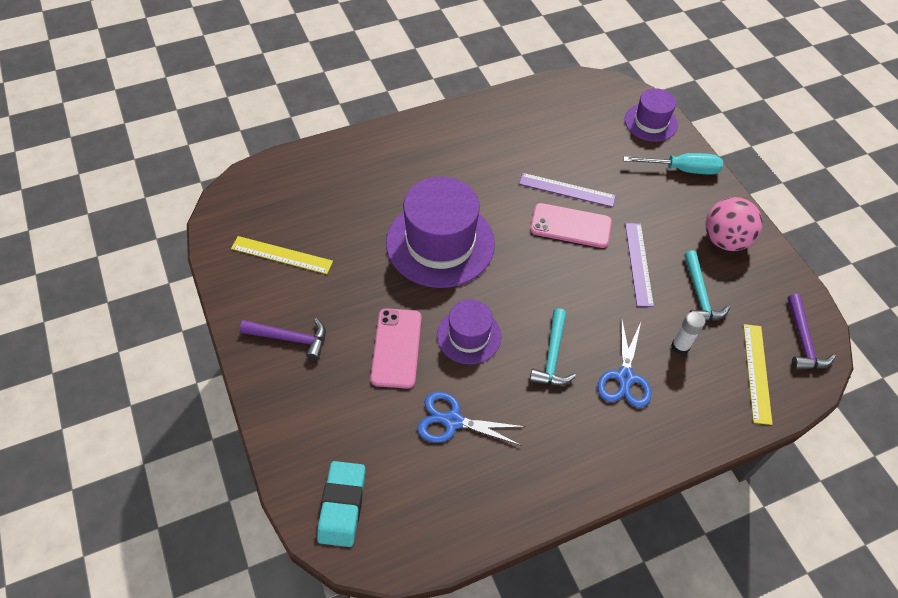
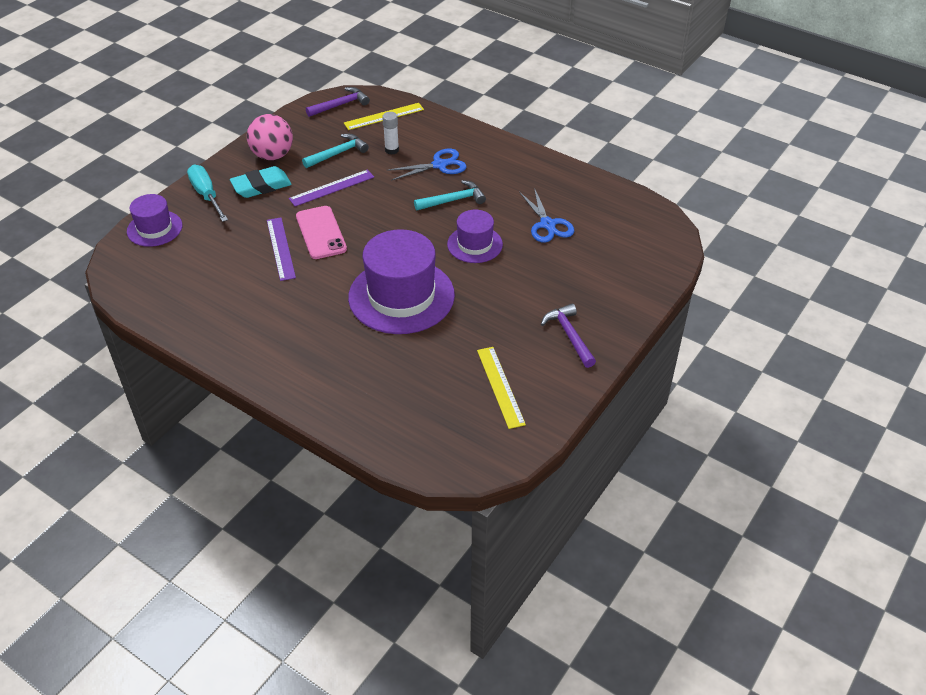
camera: 120 degrees left, 10 degrees down
(342, 505) = (653, 246): turquoise eraser -> turquoise eraser (261, 186)
(396, 348) = (520, 275): pink phone -> none

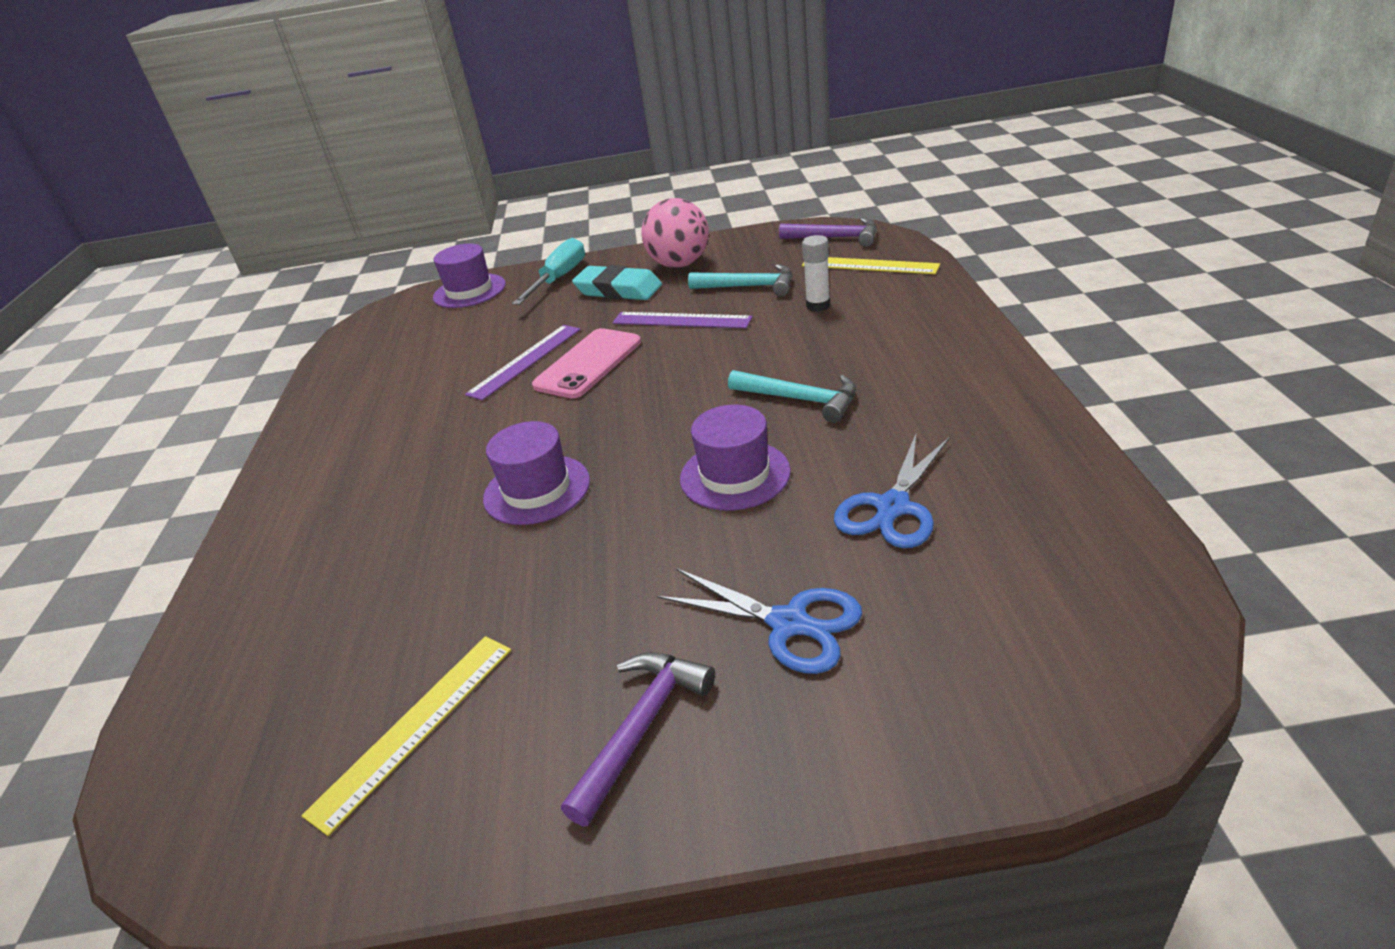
camera: 55 degrees right, 10 degrees down
(401, 296) = (537, 489): purple hat -> purple hat, size x0.55
(439, 165) = (852, 347): blue scissors -> blue scissors (789, 624)

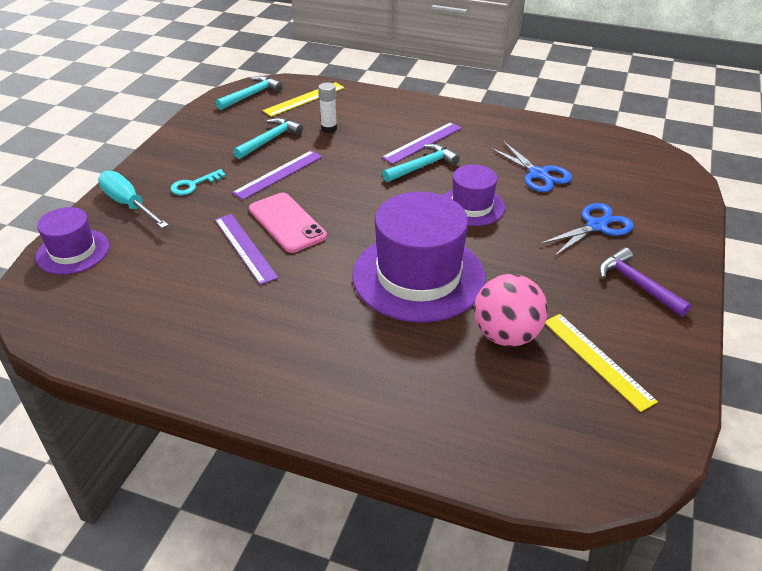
camera: 70 degrees left, 5 degrees up
(537, 489) = (418, 276): purple hat -> purple hat, size x1.82
(618, 290) = (193, 185): turquoise eraser -> turquoise key
(680, 264) = (194, 152): pink ball -> pink ball (506, 335)
(835, 238) = (251, 95): purple hammer -> turquoise hammer
(864, 376) = (422, 142): none -> purple ruler

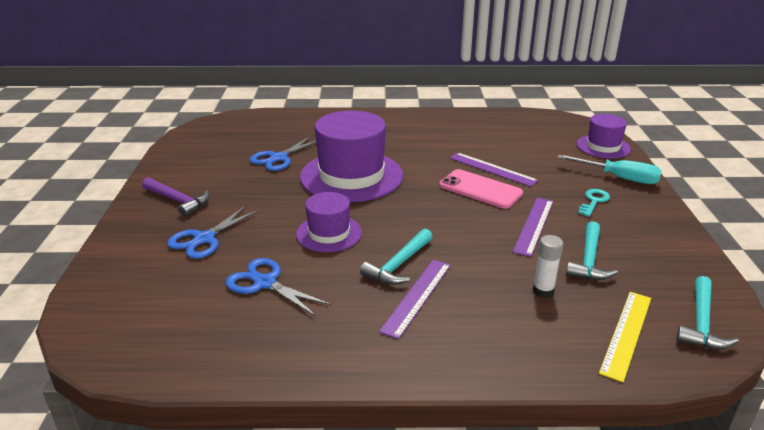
camera: 160 degrees right, 10 degrees down
(506, 335) = (278, 158): pink ball -> blue scissors
(597, 360) = (217, 157): yellow ruler -> none

